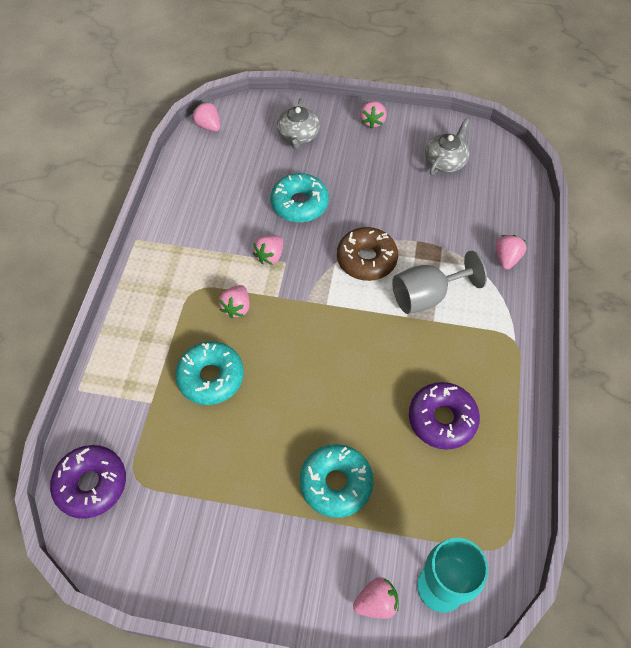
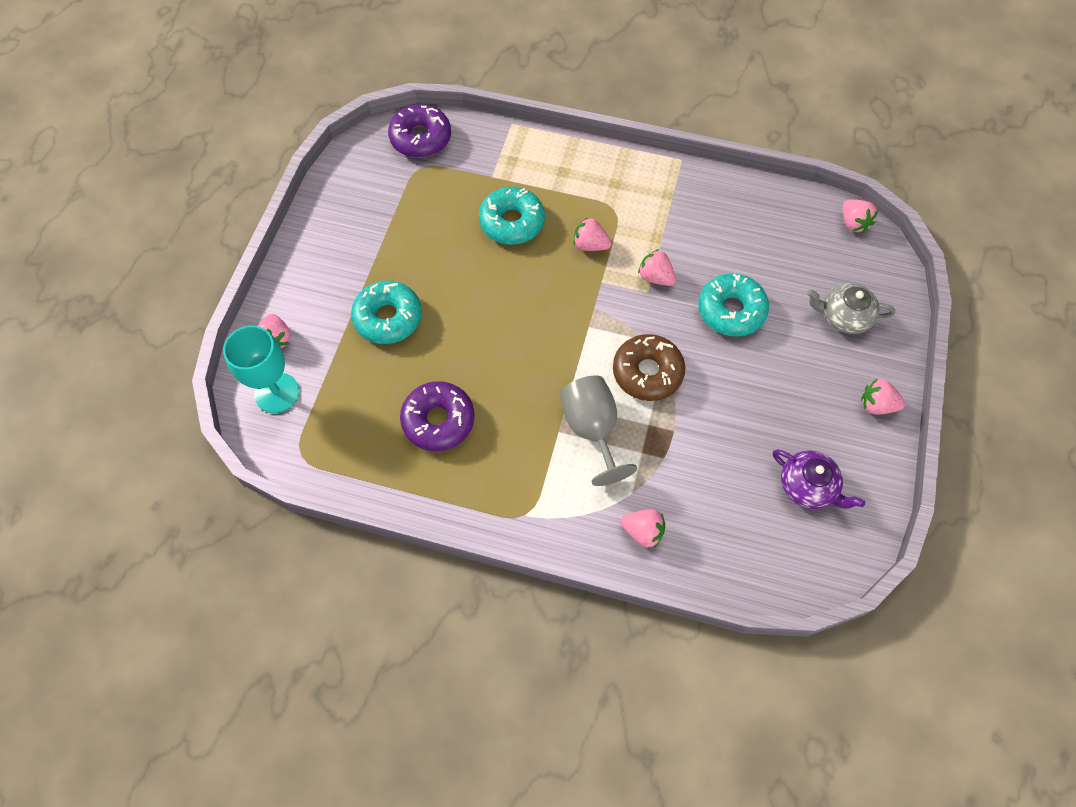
camera: 95 degrees right, 5 degrees up
(208, 126) = (853, 223): pink strawberry -> pink strawberry turned 105 degrees clockwise
(445, 161) = (808, 486): grey teapot -> purple teapot

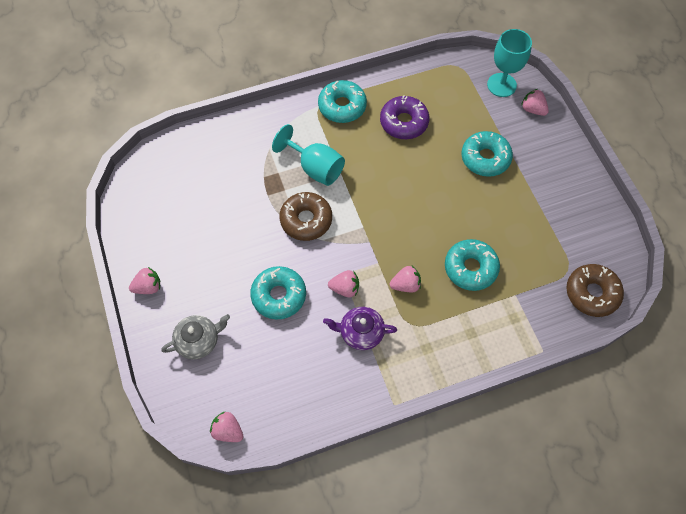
camera: 145 degrees right, 0 degrees up
(421, 138) = (592, 293): purple donut -> brown donut
(495, 493) = (342, 106): none -> turquoise donut
(592, 429) = (315, 168): grey goblet -> turquoise goblet
(643, 531) = (250, 133): pink strawberry -> none
(808, 486) = (169, 210): purple teapot -> purple teapot (360, 332)

